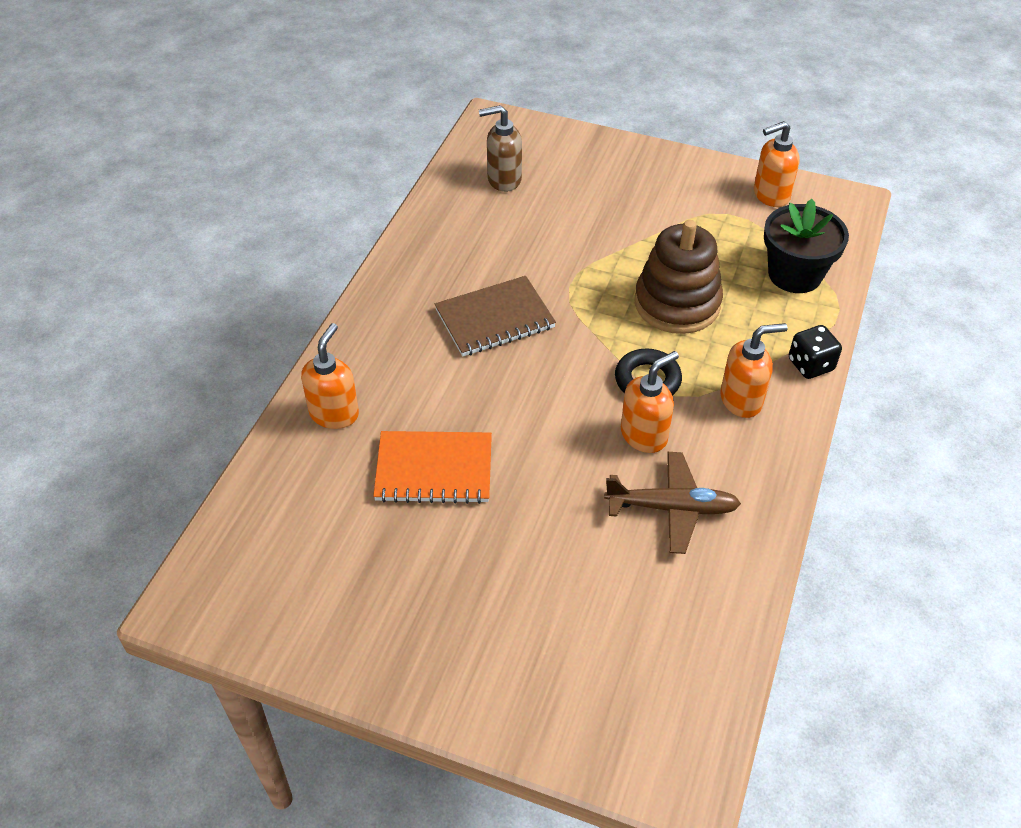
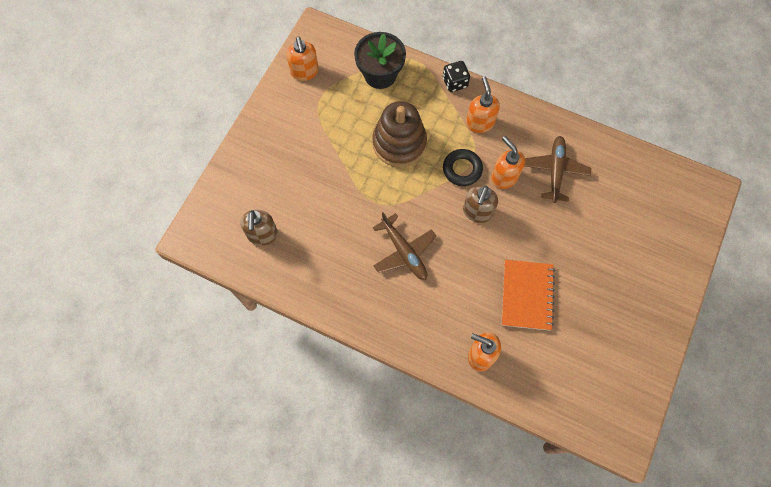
camera: 85 degrees left, 20 degrees up
(495, 319) = (404, 251): brown notebook -> brown plane
(573, 402) = (477, 212): none -> brown soap dispenser

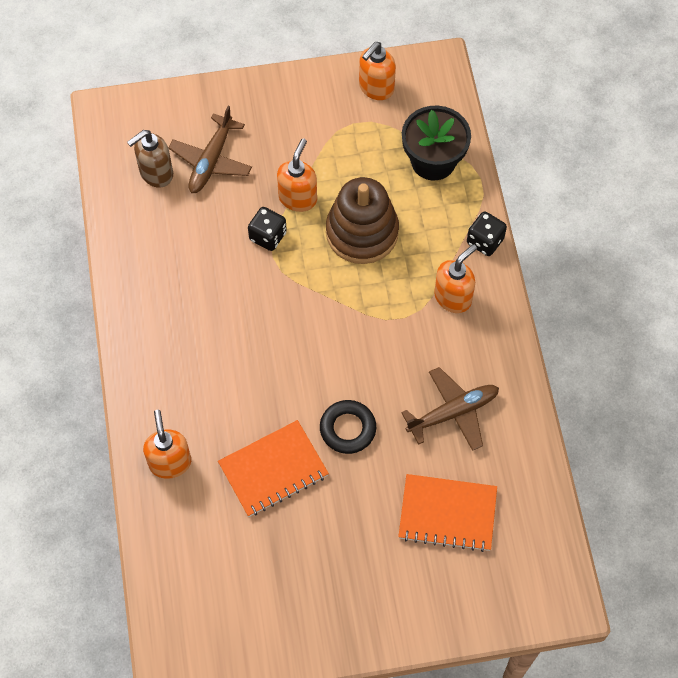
camera: 55 degrees right, 5 degrees down
(361, 197) = (268, 236): none -> black dice
(404, 251) = (235, 316): brown plane -> brown plane (211, 160)
(462, 169) = (378, 314): black ring -> black ring (348, 429)
(477, 212) = (337, 361): brown soap dispenser -> none
(504, 177) = (402, 363): orange soap dispenser -> orange soap dispenser (298, 198)
(619, 216) = (447, 514): none -> orange notebook

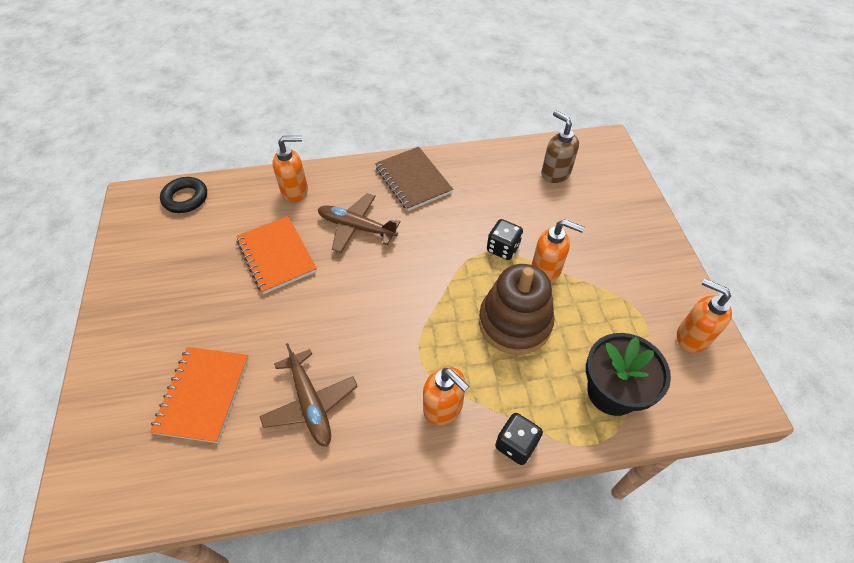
camera: 90 degrees right, 10 degrees down
(158, 327) = (413, 180): none -> brown notebook
(211, 160) = (574, 208): brown plane -> brown plane (357, 227)
(348, 429) = (306, 310): black ring -> black ring (185, 198)

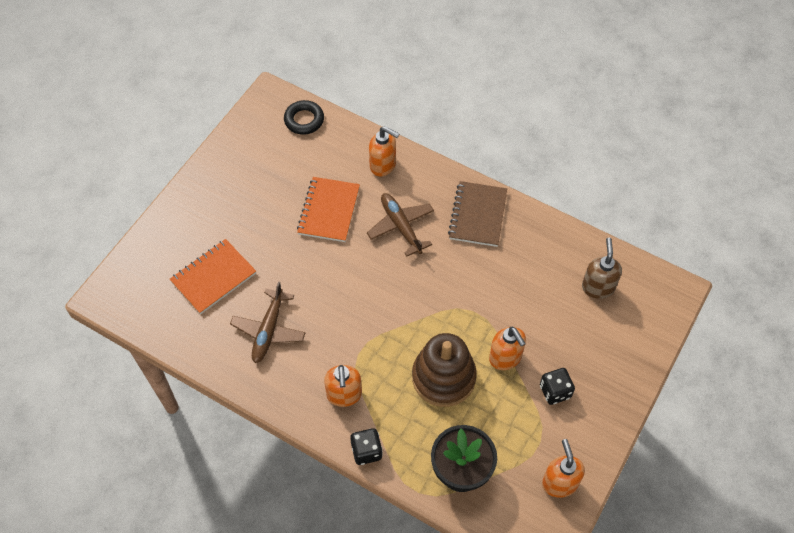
camera: 40 degrees right, 5 degrees up
(503, 248) = (490, 318): black dice -> black dice (555, 391)

